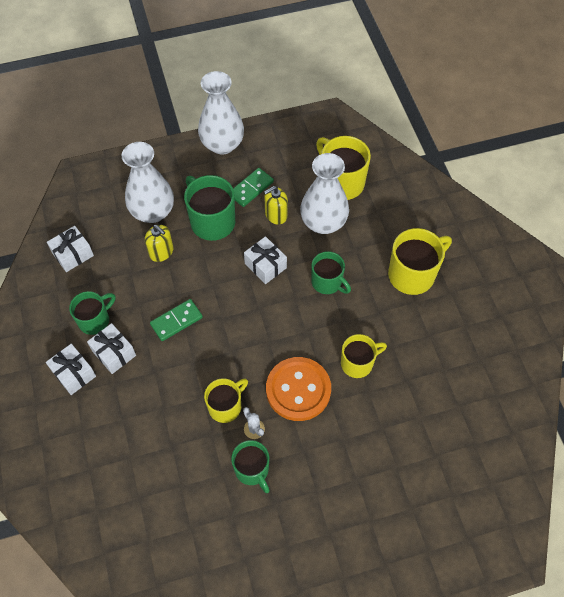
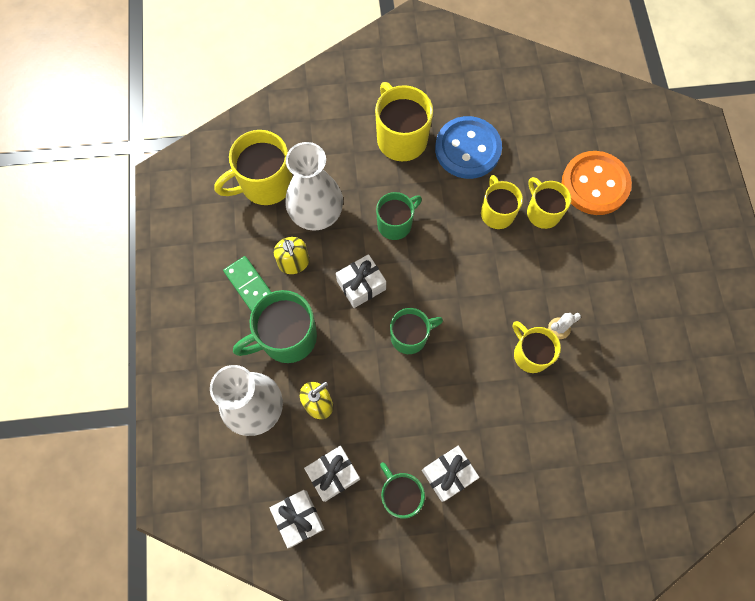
camera: 80 degrees left, 10 degrees up
(74, 373) = (468, 526): white gift -> white gift (333, 474)
(176, 321) = (417, 395): green domino -> none
(222, 144) = (172, 309): white vase -> none
(252, 470) = (603, 337): green mug -> green mug (410, 336)
(298, 390) = (519, 276): orange button -> orange button (595, 184)
(368, 403) = (542, 212): none -> yellow mug
(417, 330) = (467, 149): none -> blue button

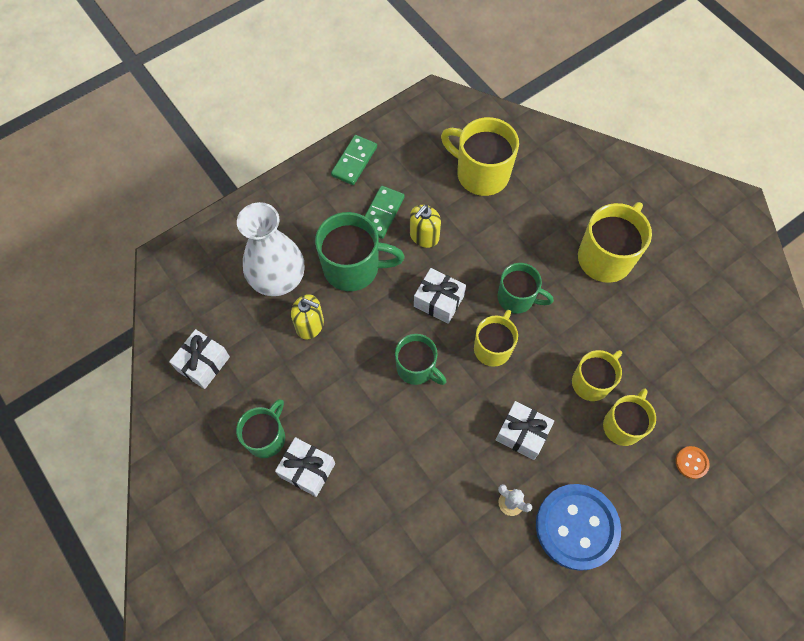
camera: 60 degrees right, 5 degrees down
(181, 279) = (354, 161): none -> green domino
(286, 337) = (353, 268): green mug -> green mug turned 150 degrees clockwise
(316, 213) = (481, 228): white vase -> none
(333, 474) = (255, 371): white gift -> white gift (522, 434)
(467, 149) = (639, 321): blue button -> blue button (576, 527)
(530, 354) = (467, 487): yellow mug -> yellow mug (493, 347)
(595, 184) = (691, 462): orange button -> orange button, size x0.40

